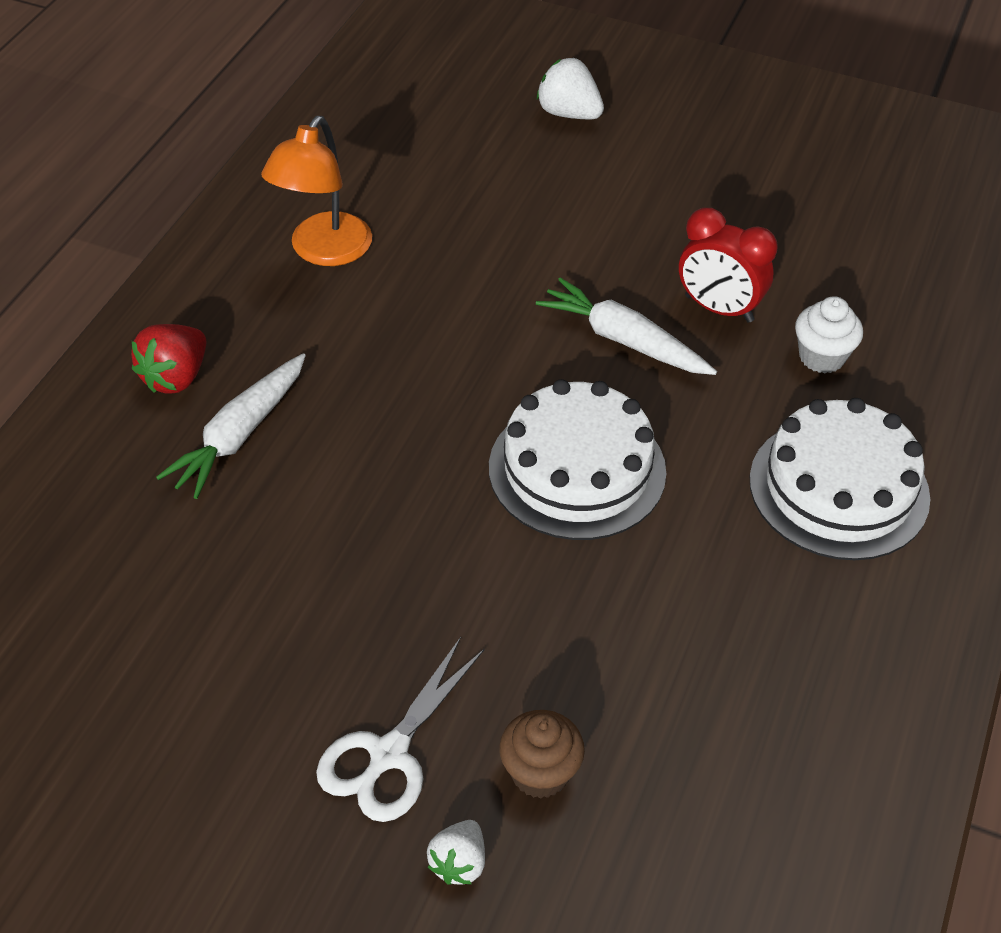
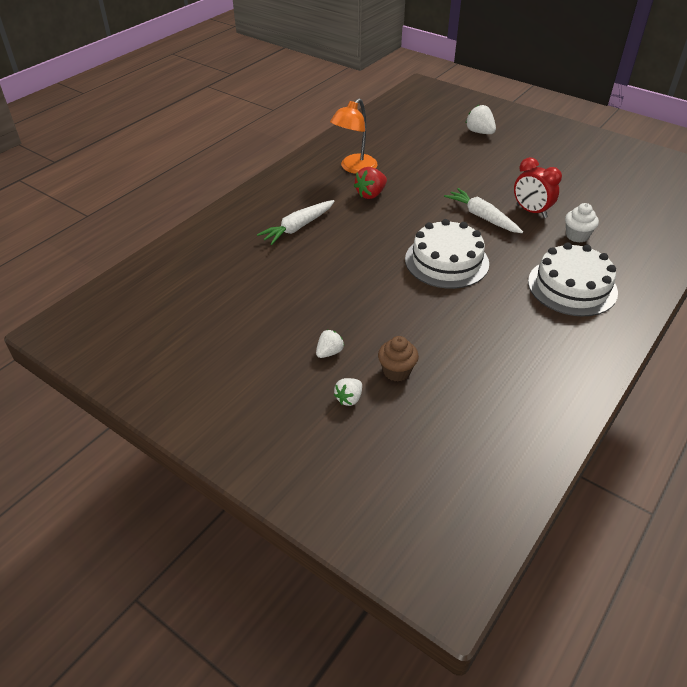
camera: 15 degrees right, 5 degrees down
(175, 377) = (276, 203): red strawberry -> red strawberry (371, 194)
(389, 754) = (329, 352): white scissors -> white strawberry

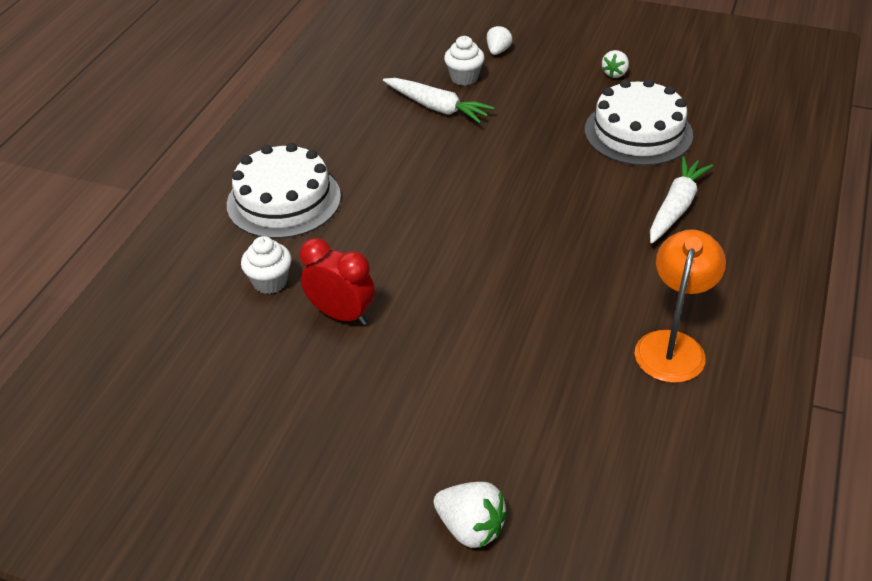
camera: 165 degrees right, 0 degrees up
(329, 352) = (537, 79): white strawberry -> white strawberry (615, 73)
(371, 194) = (609, 291): red strawberry -> none
(396, 371) = (464, 78): brown cupcake -> white cupcake
(446, 261) = (450, 201): white cake -> white cake (638, 132)
(482, 217) = (417, 285): white carrot -> white carrot (437, 107)

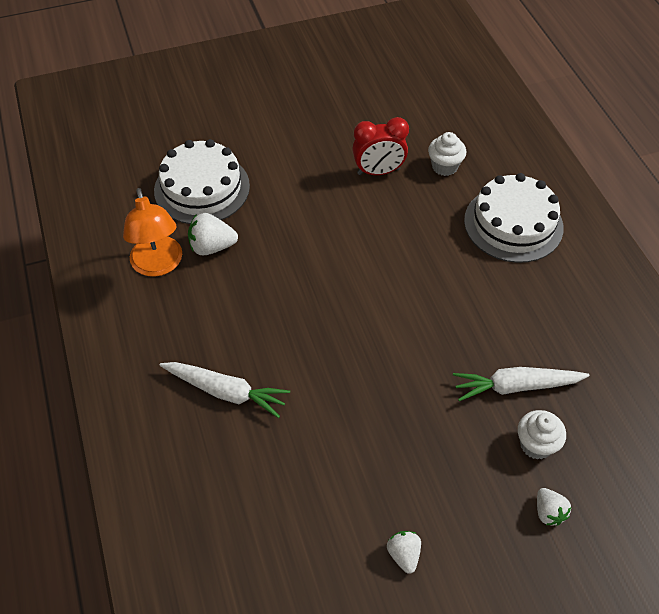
camera: 140 degrees right, 10 degrees up
(470, 528) = (203, 113): white strawberry -> white strawberry (212, 247)
(638, 132) = (316, 470): white cake -> white cake (202, 188)
(676, 207) = (226, 392): white carrot -> white carrot turned 60 degrees counterclockwise

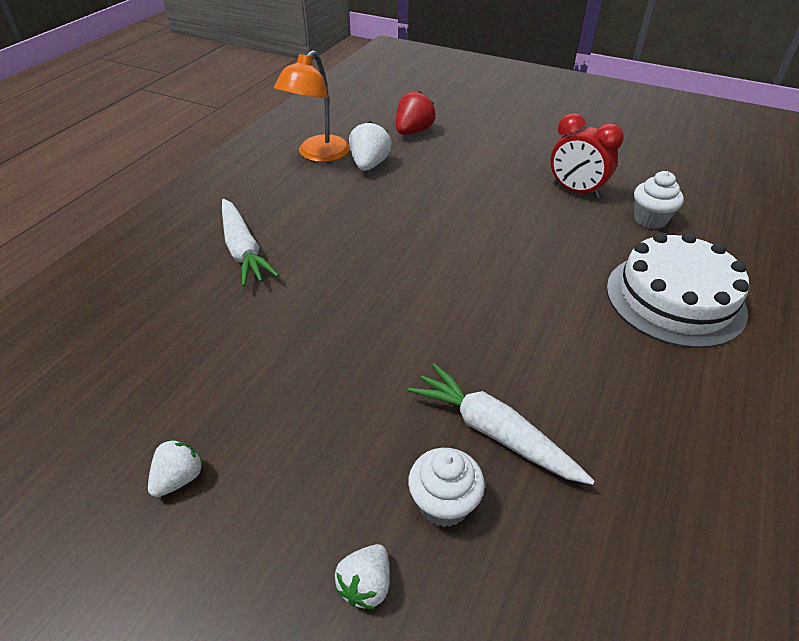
camera: 45 degrees right, 10 degrees down
(202, 188) = (413, 131): white cake -> red strawberry
(212, 247) = (369, 165): white strawberry -> white strawberry turned 60 degrees clockwise

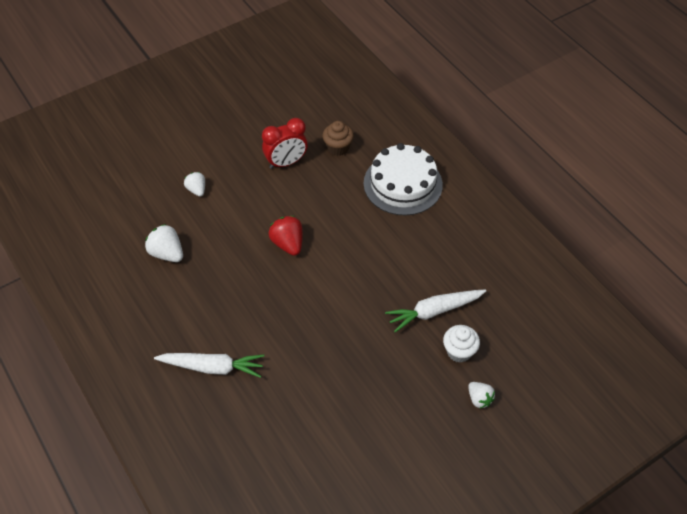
camera: 60 degrees left, 10 degrees up
(179, 478) = (382, 456): white strawberry -> white strawberry (197, 190)
(318, 155) = (127, 278): orange lamp -> none
(413, 131) = (144, 206): red strawberry -> red strawberry (288, 244)
(650, 219) = (338, 148): white cupcake -> brown cupcake

